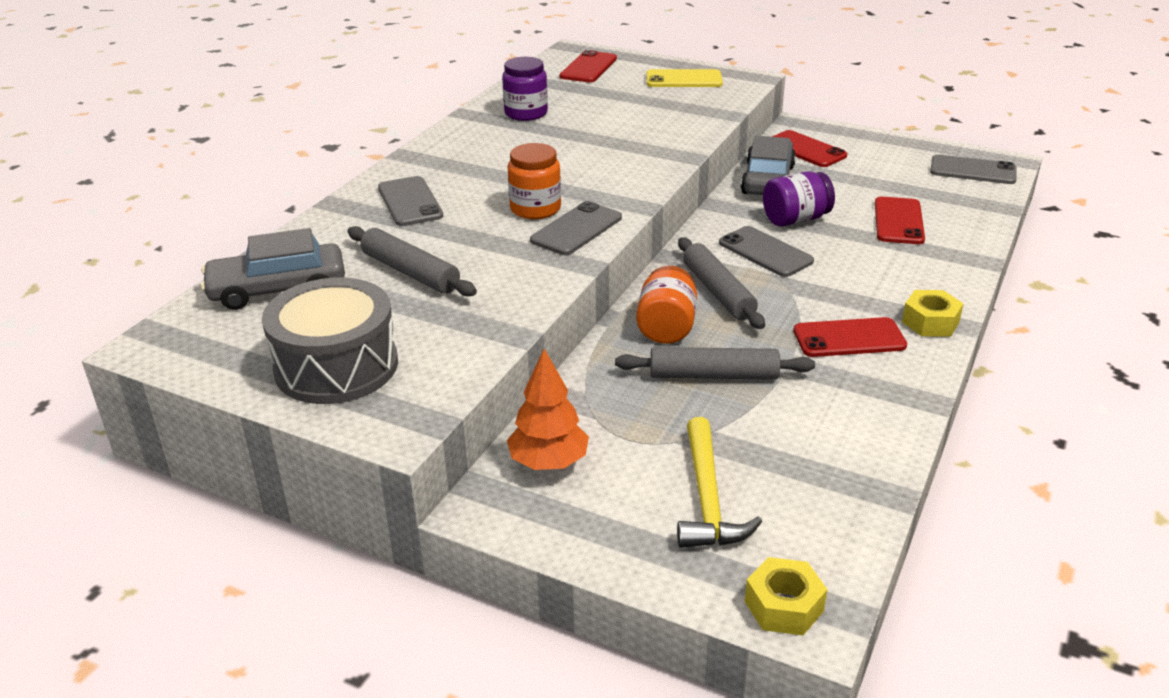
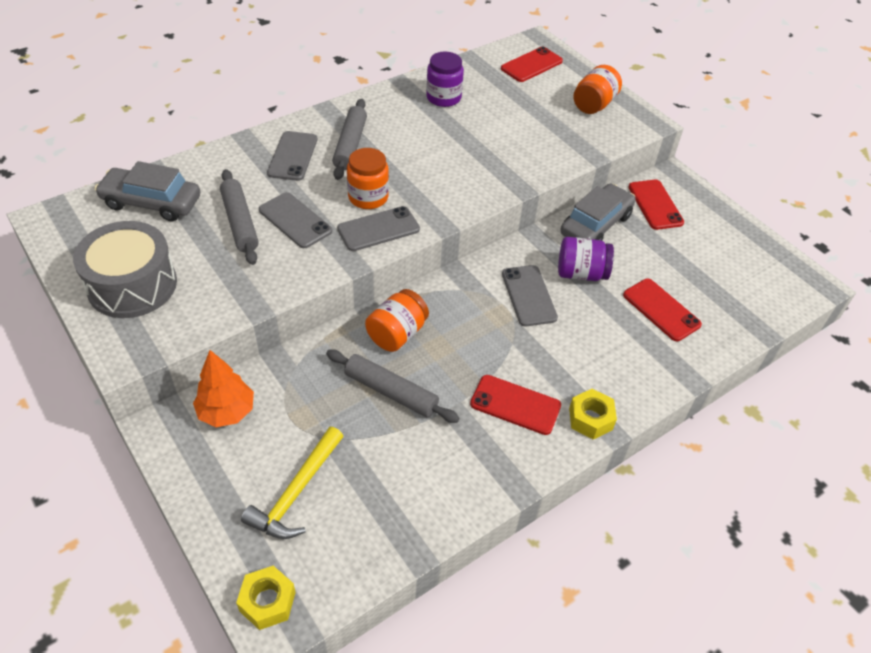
camera: 25 degrees right, 15 degrees up
(684, 79) = (593, 105): yellow phone -> orange jar
(718, 292) = (460, 318): grey rolling pin -> grey rolling pin (350, 145)
(899, 221) = (661, 310): red phone -> red phone turned 75 degrees counterclockwise
(972, 170) = (776, 283): grey phone -> grey phone (295, 220)

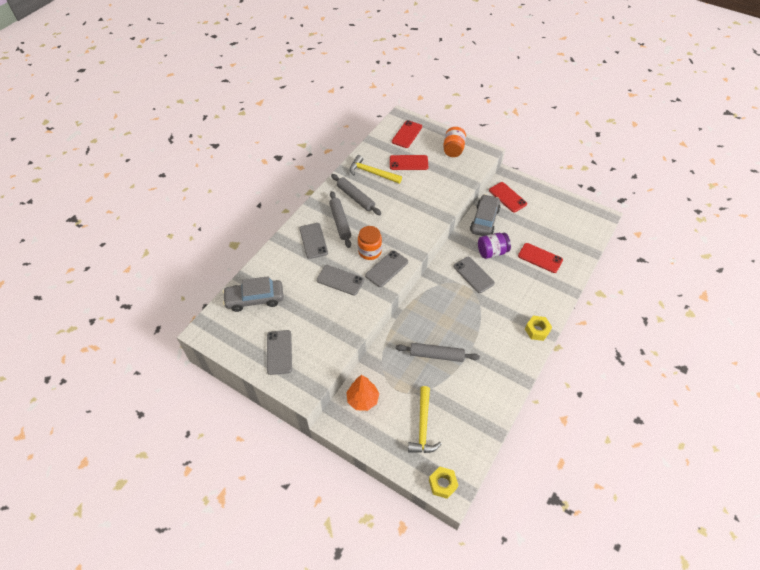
camera: 20 degrees left, 5 degrees up
(132, 285) = (279, 352): grey drum -> grey phone
(240, 222) = (311, 292): grey rolling pin -> grey rolling pin (355, 198)
(397, 334) = (421, 322): orange jar -> none
(443, 97) = (372, 173): purple jar -> yellow hammer
(515, 405) = (499, 337): red phone -> red phone (408, 163)

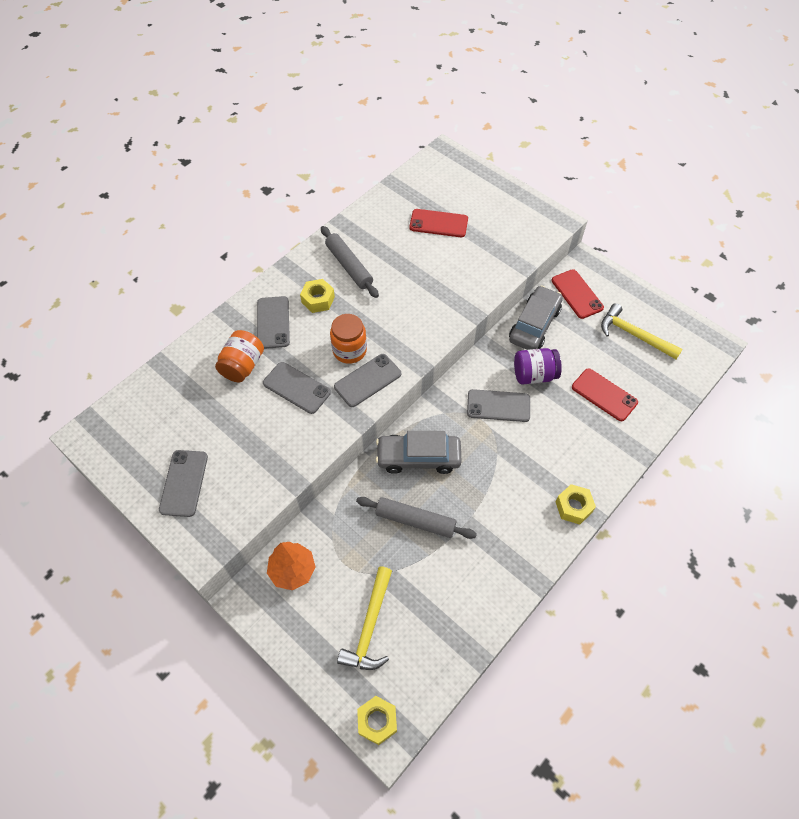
camera: 10 degrees right, 5 degrees up
(255, 299) = (170, 397): grey car -> grey car (418, 457)
(340, 222) = (318, 300): grey rolling pin -> yellow nut
(372, 173) = (382, 232): yellow hammer -> yellow hammer (634, 335)
(407, 134) = (446, 180): red phone -> none
(453, 149) = (509, 212): orange jar -> orange jar (242, 366)
(473, 275) = (498, 406): grey phone -> grey phone turned 60 degrees counterclockwise

